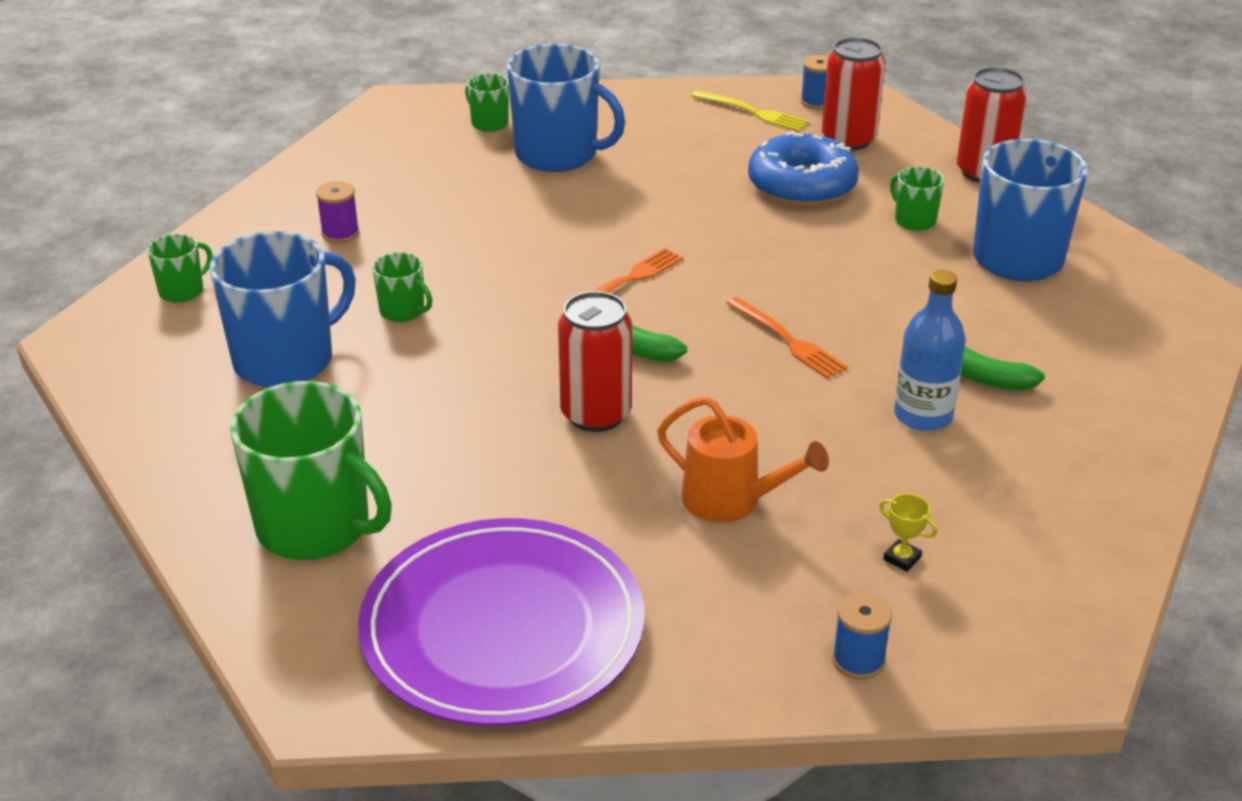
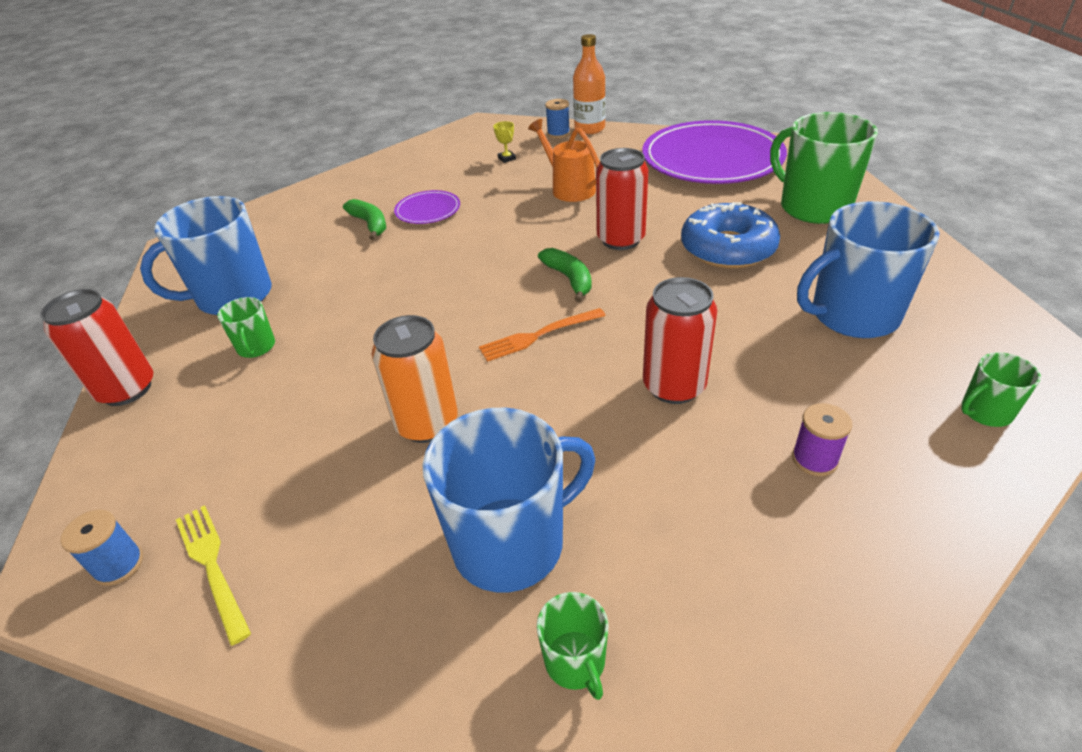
camera: 155 degrees left, 5 degrees up
(403, 311) = (747, 343): green mug -> none
(558, 154) = (511, 543): blue mug -> blue mug turned 105 degrees clockwise
(679, 199) = (427, 423): none -> orange can
(788, 340) = (460, 265): orange fork -> none
(800, 692) = (589, 129): none -> orange bottle
(802, 185) = (296, 413): blue donut -> blue donut (727, 248)
(848, 140) = (175, 474): red can -> red can (674, 386)
(923, 416) = (428, 210): blue bottle -> purple plate

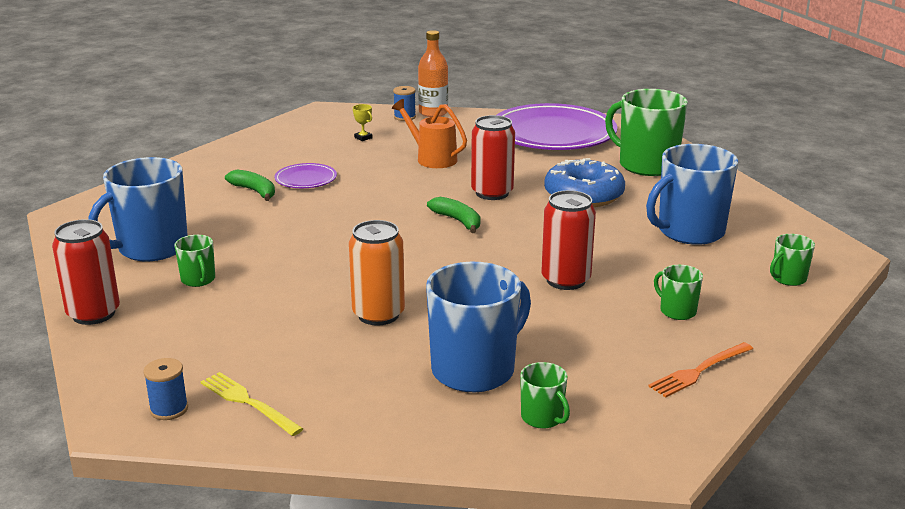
camera: 15 degrees left, 15 degrees down
(538, 335) = (446, 257): orange fork -> orange fork (699, 371)
(814, 459) = (677, 311): purple spool -> green mug

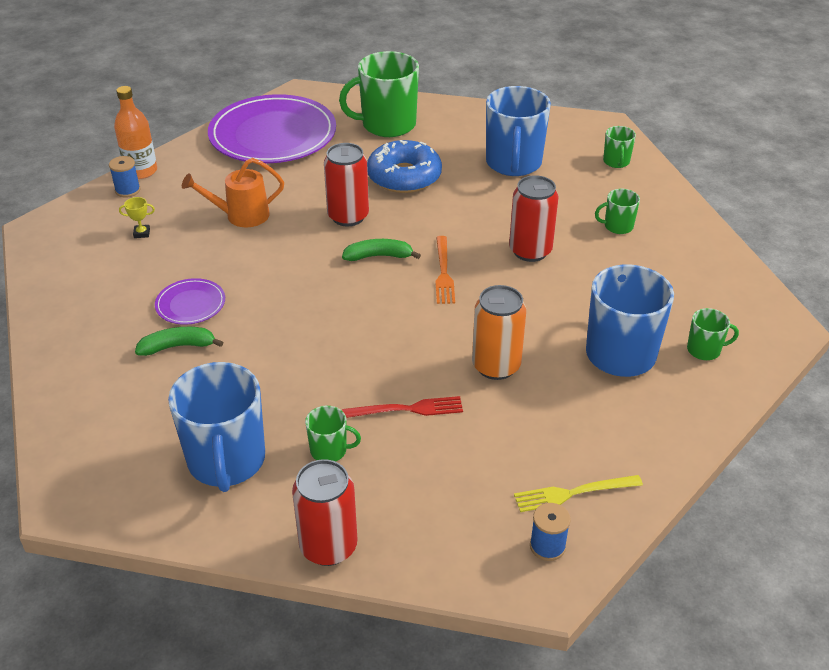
camera: 55 degrees left, 15 degrees up
(278, 294) = (408, 409): none -> red fork
(699, 371) = (698, 257): orange fork -> orange fork (443, 273)

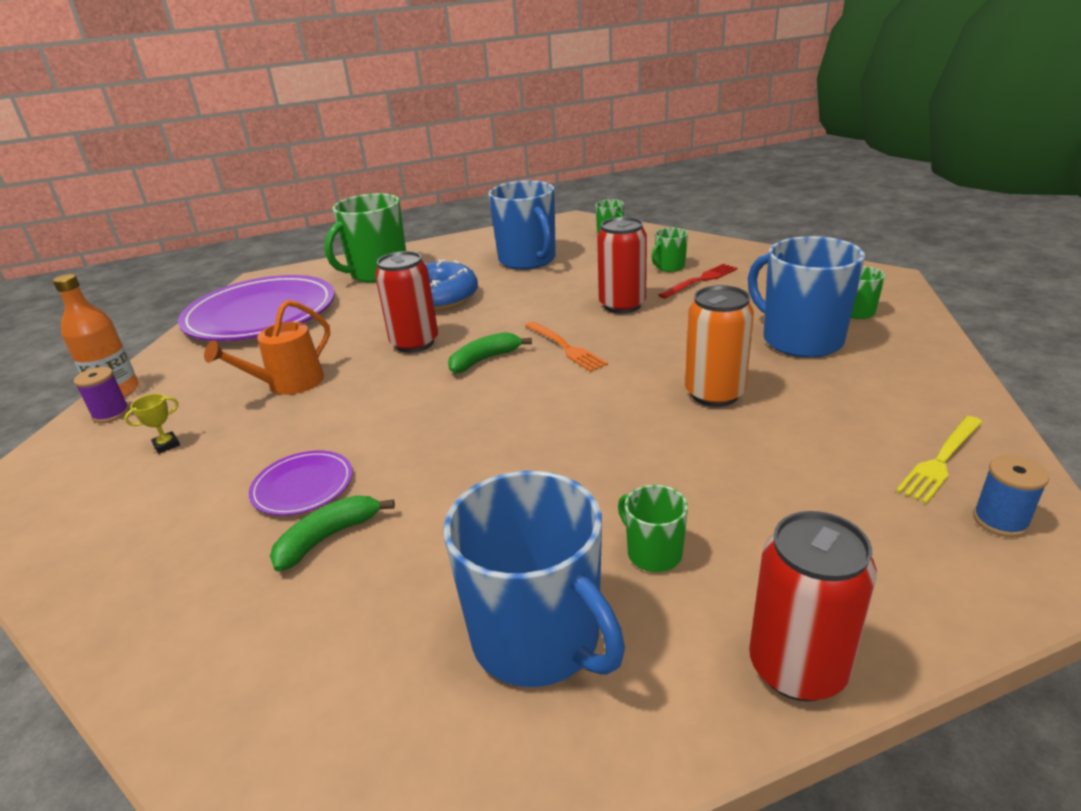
camera: 30 degrees left, 10 degrees down
(127, 190) = (111, 414): blue spool -> purple spool
(329, 450) = (653, 553): green mug -> green mug turned 105 degrees counterclockwise
(408, 409) = (683, 469): red fork -> red fork (700, 280)

